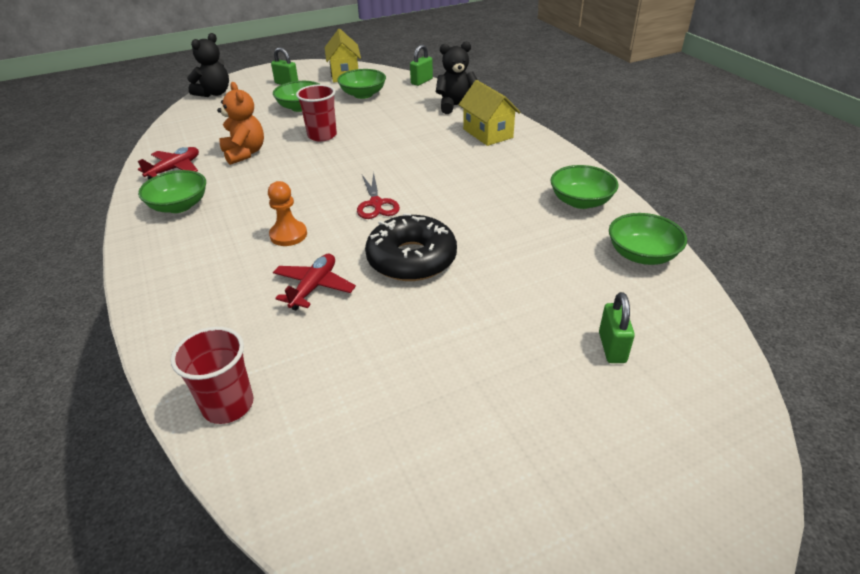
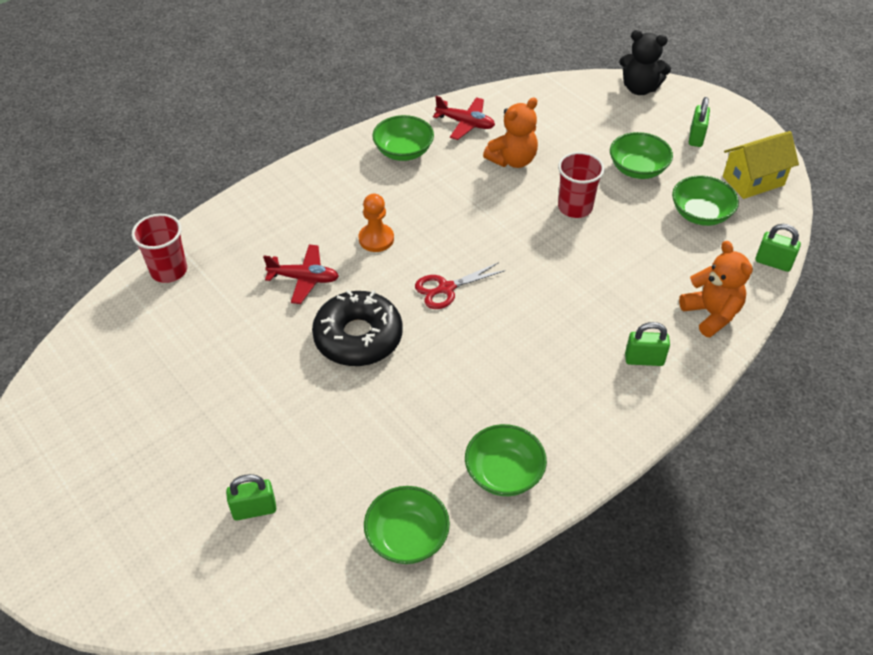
camera: 75 degrees right, 10 degrees up
(456, 106) = (711, 314): black teddy bear -> orange teddy bear
(487, 133) = (644, 359): yellow house -> green padlock

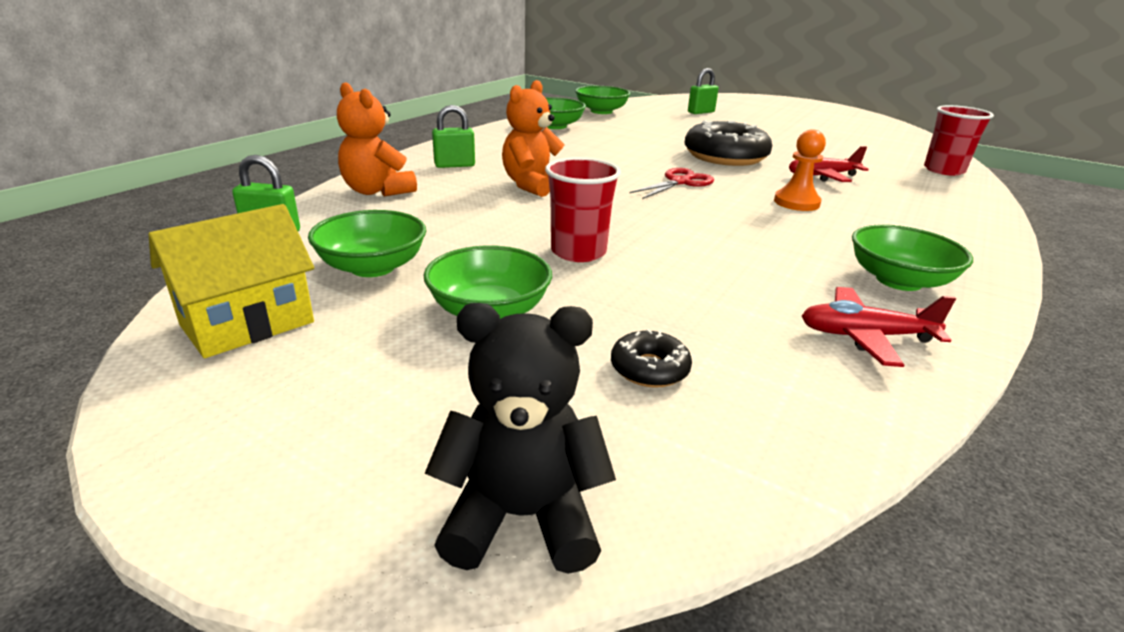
camera: 160 degrees right, 20 degrees down
(512, 160) = (719, 293): orange teddy bear -> orange teddy bear (533, 185)
(575, 126) = (649, 369): none -> black donut
(696, 137) = (355, 391): green padlock -> none

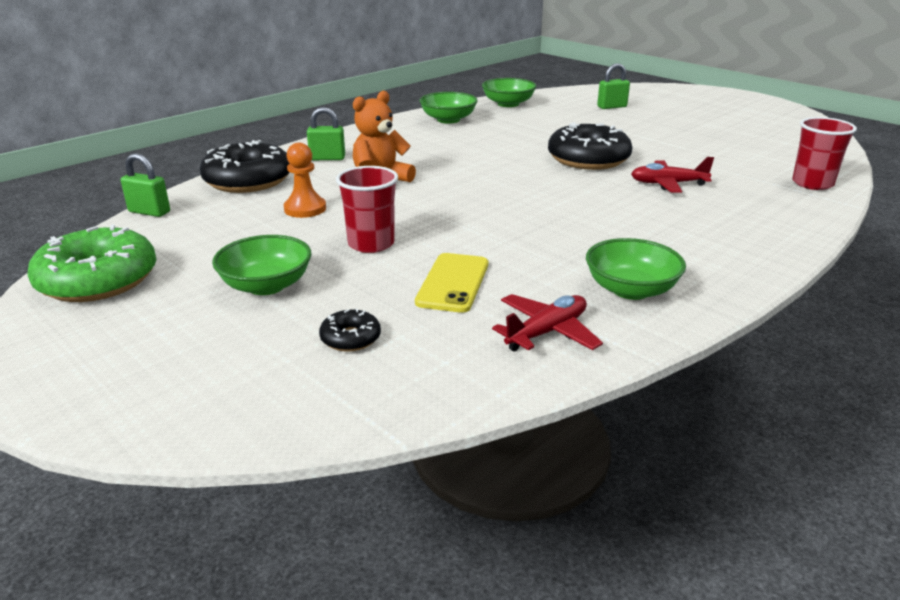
camera: 15 degrees right, 0 degrees up
(247, 324) = (98, 280): yellow house -> green donut
(372, 267) = (205, 245): green bowl -> none
(377, 191) = (248, 180): orange teddy bear -> black donut
(522, 517) = (193, 416): black teddy bear -> none
(680, 182) = (517, 184): red scissors -> none
(709, 289) = (453, 283): none -> yellow phone
(796, 202) = (612, 210): orange pawn -> orange pawn (305, 209)
(864, 336) = (547, 332): red plane -> red plane turned 120 degrees clockwise

